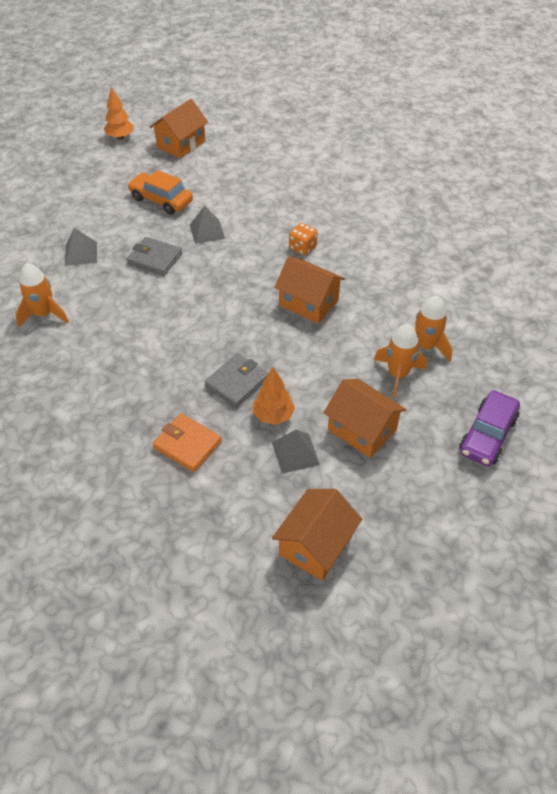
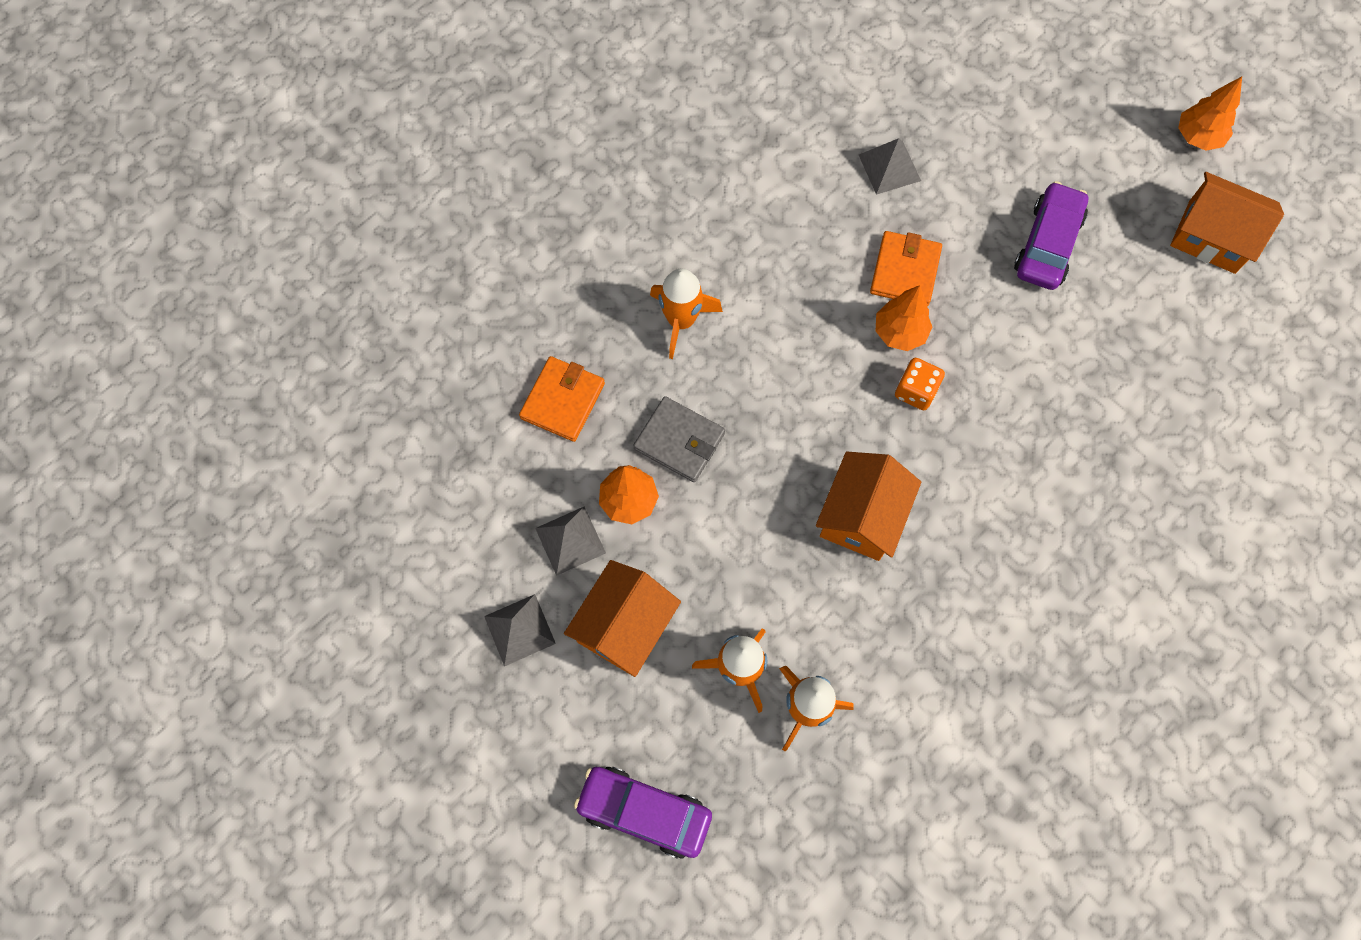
camera: 80 degrees right, 20 degrees up
(44, 314) = (755, 160): orange rocket -> orange rocket (681, 320)
(155, 259) = (905, 271): grey wallet -> orange wallet
(161, 200) = (1047, 244): orange car -> purple car
(195, 267) = (899, 332): none -> orange tree
(207, 231) = (989, 331): grey pyramid -> grey pyramid (519, 629)
(302, 248) = (990, 487): orange dice -> orange dice (915, 391)
(316, 545) = (433, 587): orange house -> none

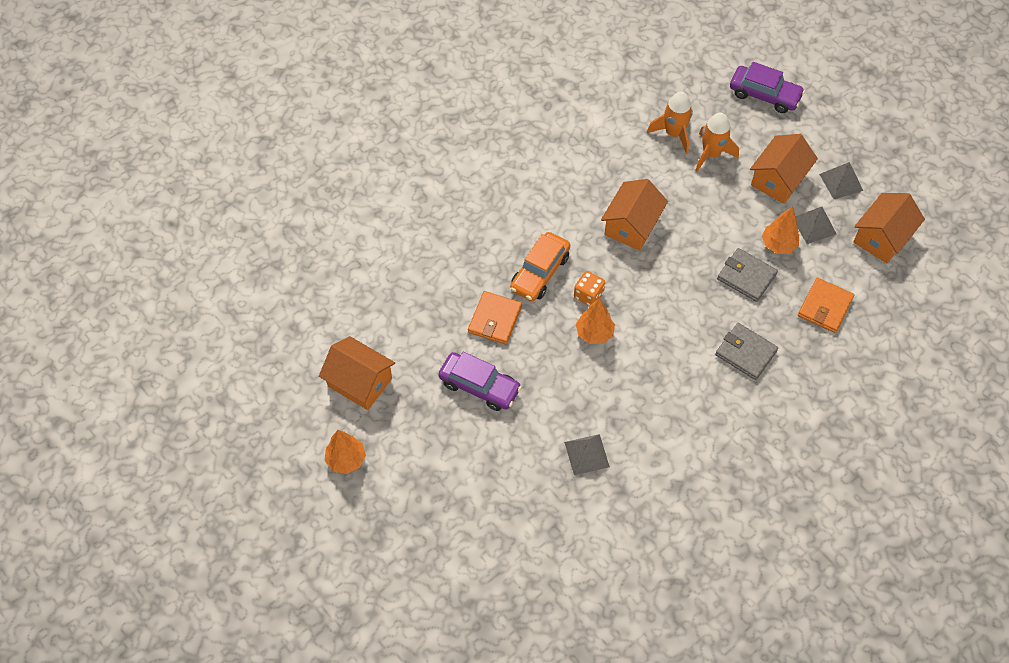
camera: 175 degrees left, 10 degrees down
(463, 527) = (882, 237): none -> orange house
(681, 320) = (745, 353): orange rocket -> grey wallet
(905, 271) = (585, 375): orange wallet -> orange wallet (495, 319)
(994, 422) = (540, 272): none -> orange car
(1047, 244) = (479, 386): purple car -> purple car turned 90 degrees counterclockwise

